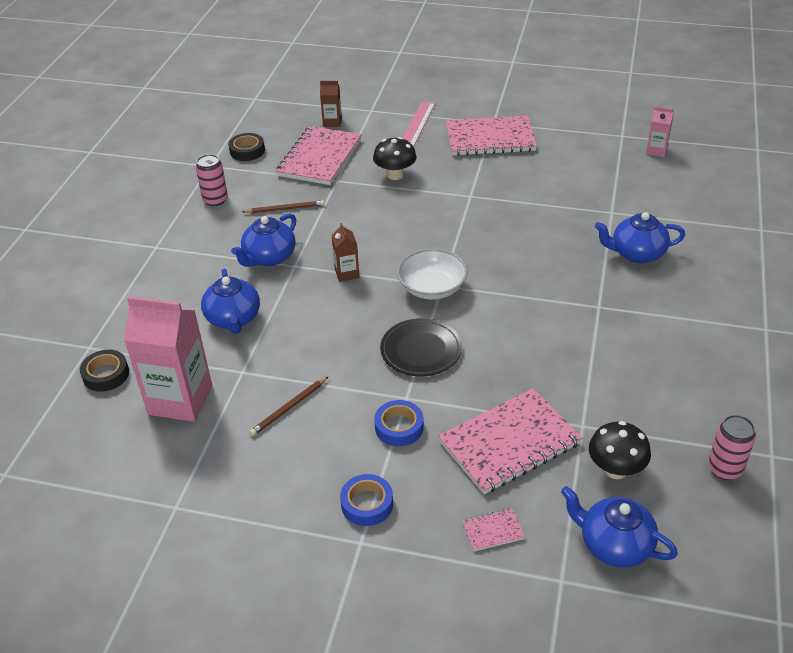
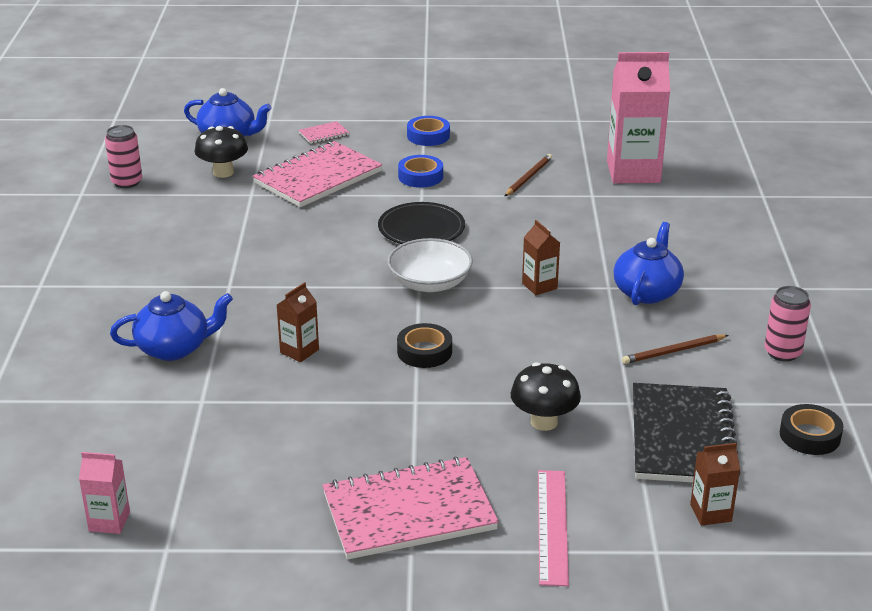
camera: 165 degrees right, 10 degrees down
(106, 374) = (721, 180): black tape -> black tape (424, 351)
(233, 319) = (637, 232): blue teapot -> none
(320, 158) = (681, 437): pink notebook -> black notebook
(543, 240) = (299, 351): none -> brown carton

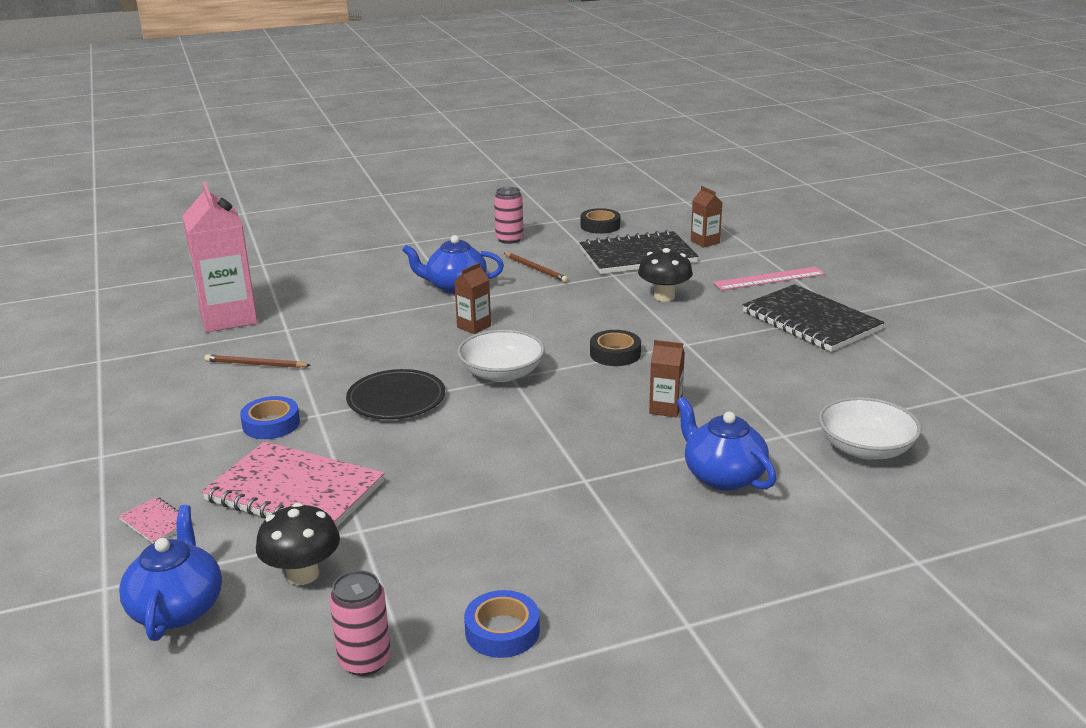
camera: 110 degrees left, 5 degrees down
(109, 521) = (969, 428): pink carton -> none
(140, 439) = (865, 448): none -> white bowl
(409, 512) = (811, 321): pink notebook -> black notebook
(428, 136) = (153, 442): blue tape -> blue tape (502, 631)

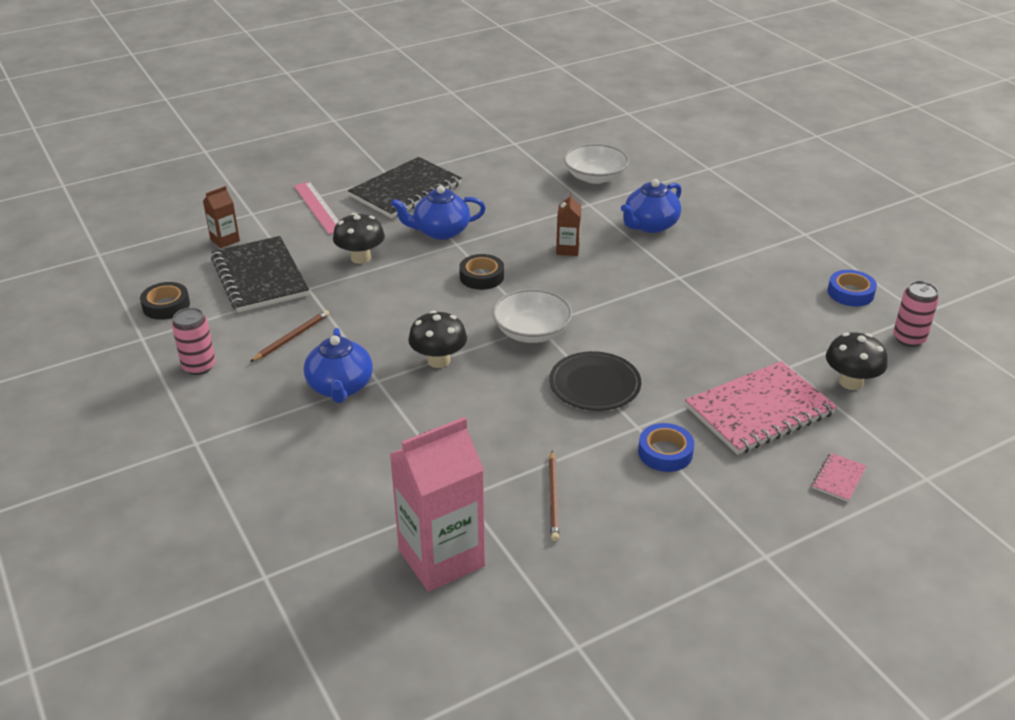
camera: 100 degrees left, 10 degrees up
(177, 608) = (920, 432): blue teapot -> blue teapot (440, 231)
(295, 492) = (759, 410): pink notebook -> pink notebook turned 45 degrees clockwise
(474, 326) = (438, 360): brown carton -> black mushroom

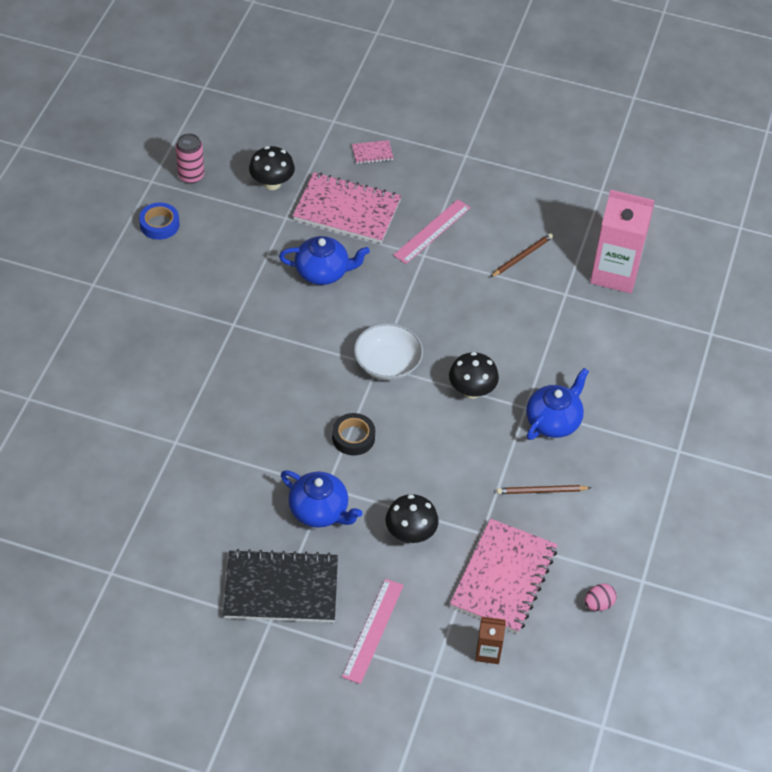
camera: 135 degrees left, 15 degrees up
(166, 306) = (598, 604): black tape -> pink egg
(199, 366) = (625, 516): pink can -> none
(260, 277) = (503, 578): black notebook -> pink notebook
(567, 249) = (261, 410): brown carton -> none
(594, 384) = (406, 297): black plate -> none
(595, 177) = (122, 467): white bowl -> none
(650, 225) = (172, 382): blue teapot -> blue teapot (323, 272)
(665, 452) = (432, 231): blue tape -> pink ruler

